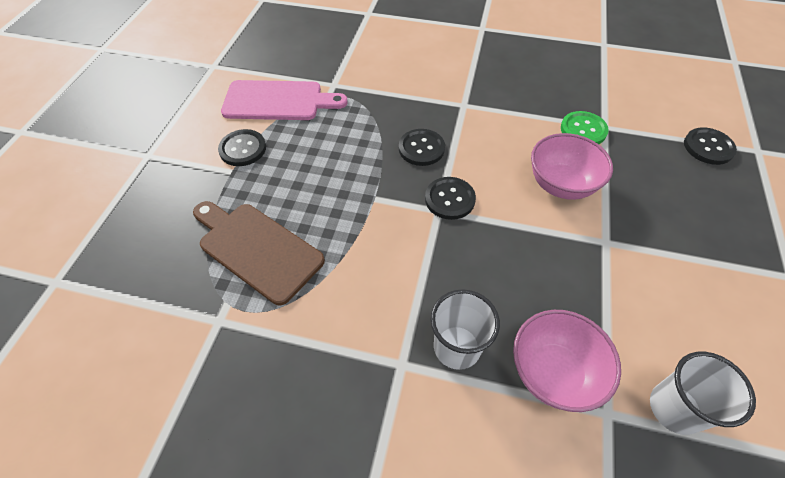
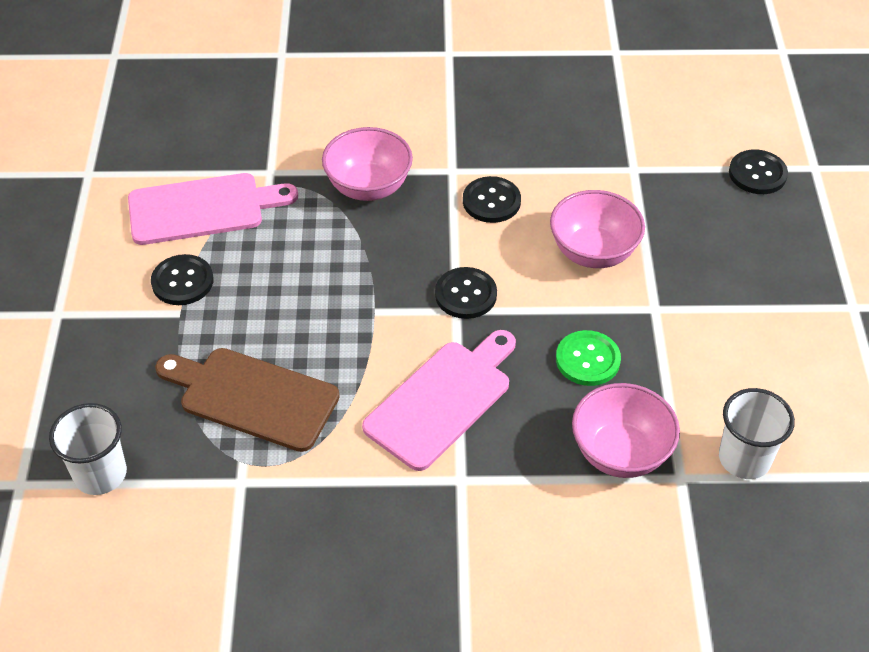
camera: 15 degrees left, 5 degrees down
(399, 106) = (368, 187): none -> pink bowl
(406, 285) = (442, 400): none -> pink cutting board
(421, 148) = (414, 238): black button -> black button (491, 201)
(457, 347) = (515, 450): white cup -> white cup (100, 474)
(583, 130) = (608, 178): green button -> green button (587, 359)

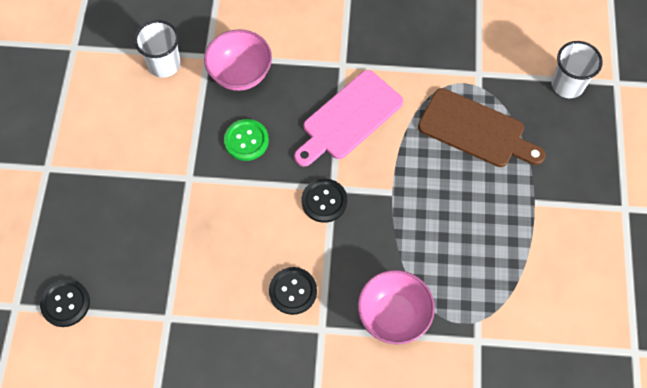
camera: 175 degrees left, 15 degrees up
(182, 281) = (536, 230): black button -> none
(203, 209) = (530, 303): pink cutting board -> none
(593, 252) = (221, 232): pink bowl -> none

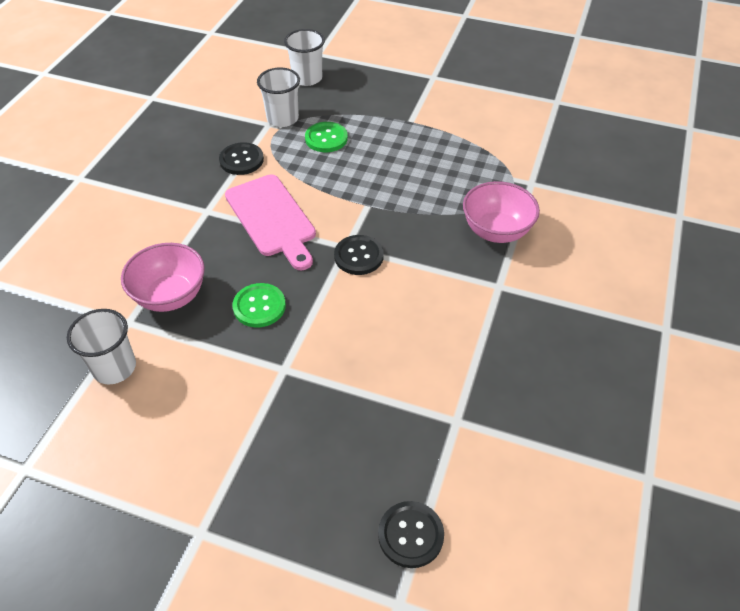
camera: 75 degrees left, 15 degrees down
(293, 291) = (452, 300): black button -> black button (241, 160)
(476, 130) = (326, 138): brown cutting board -> green button
(491, 83) = (282, 118): none -> white cup

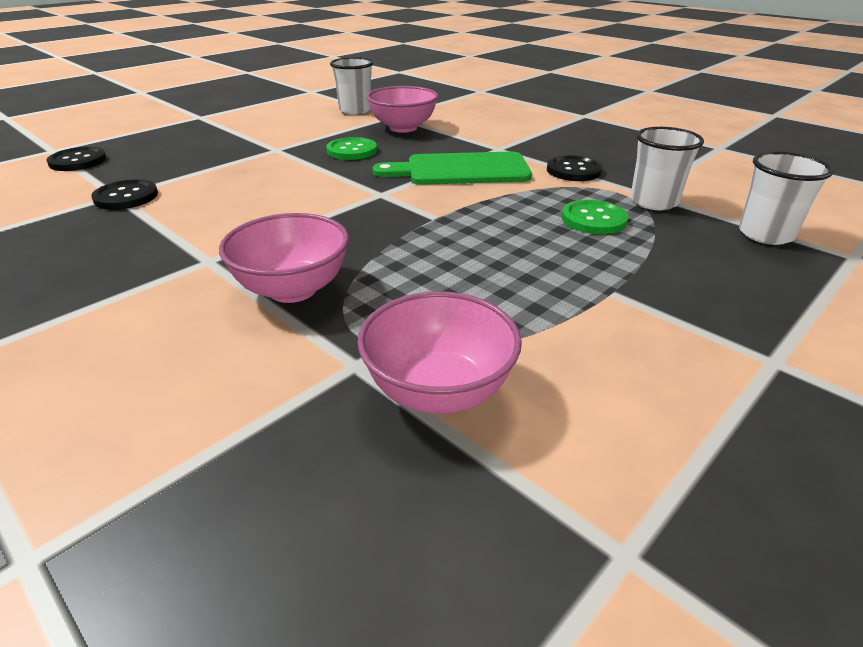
camera: 115 degrees right, 15 degrees down
(272, 219) = (460, 170): pink cutting board -> green cutting board
(358, 256) = (360, 197): black button -> black button (126, 197)
(525, 154) = (439, 391): none -> pink bowl

